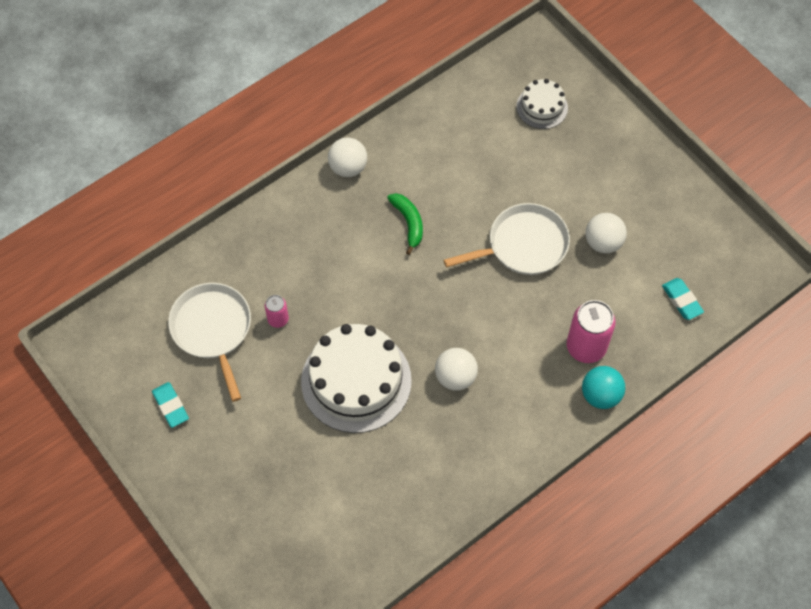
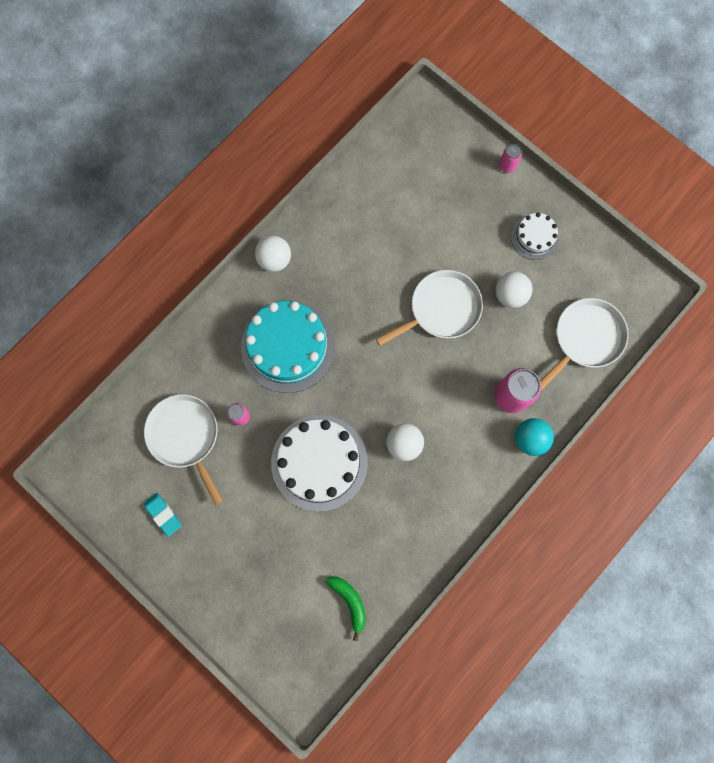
camera: 10 degrees left, 15 degrees up
(345, 256) = (288, 346): none -> turquoise cake
(408, 223) = (338, 305): green banana -> green banana (349, 602)
(542, 107) = (436, 171): white cake -> white cake (534, 237)
(622, 113) = (507, 166): none -> pink can
(682, 300) = (586, 338): turquoise eraser -> white pan

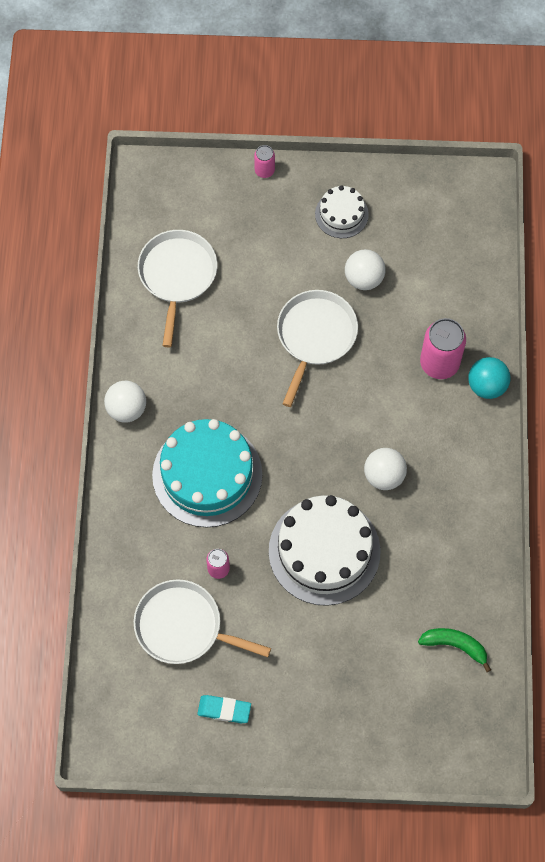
camera: 40 degrees left, 10 degrees down
(586, 338) = (459, 265): white pan -> white pan (177, 275)

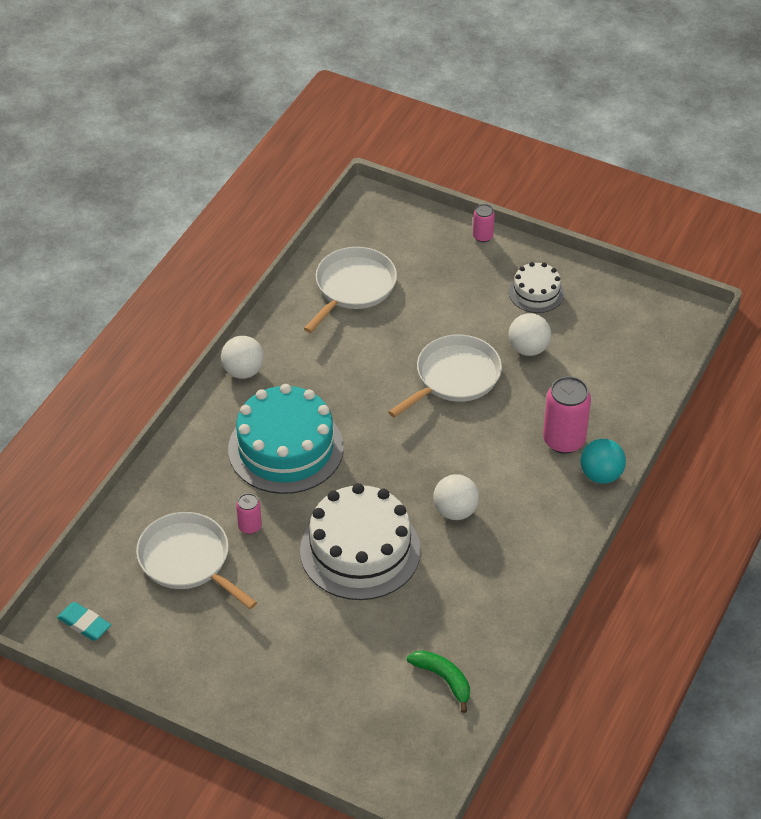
camera: 25 degrees right, 20 degrees down
(224, 710) = (183, 643): turquoise eraser -> turquoise eraser (84, 624)

